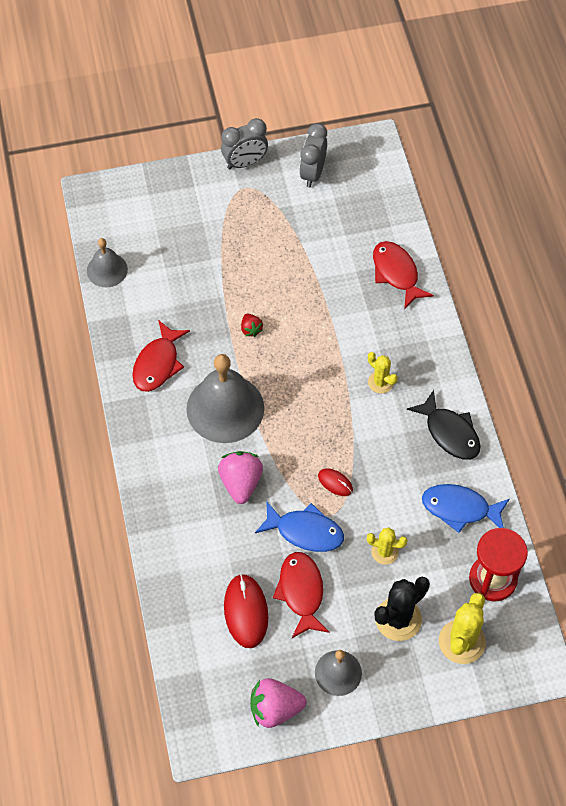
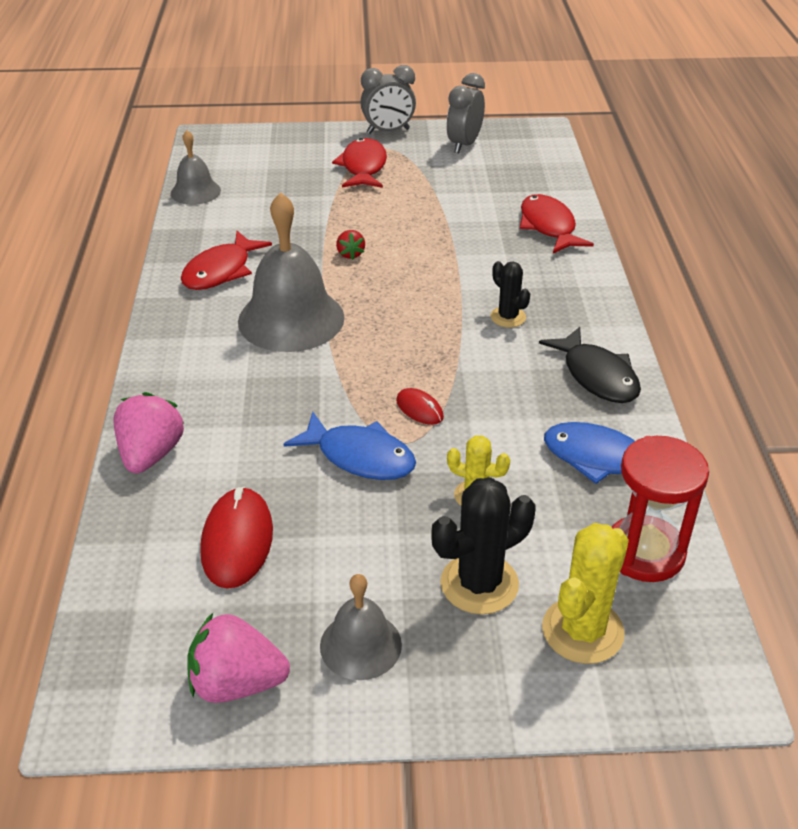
camera: 10 degrees right, 20 degrees down
(241, 483) = (284, 393): pink strawberry -> pink strawberry (151, 454)
(301, 592) = (332, 528): red fish -> red fish (363, 167)
(380, 382) = (508, 317): yellow cactus -> black cactus

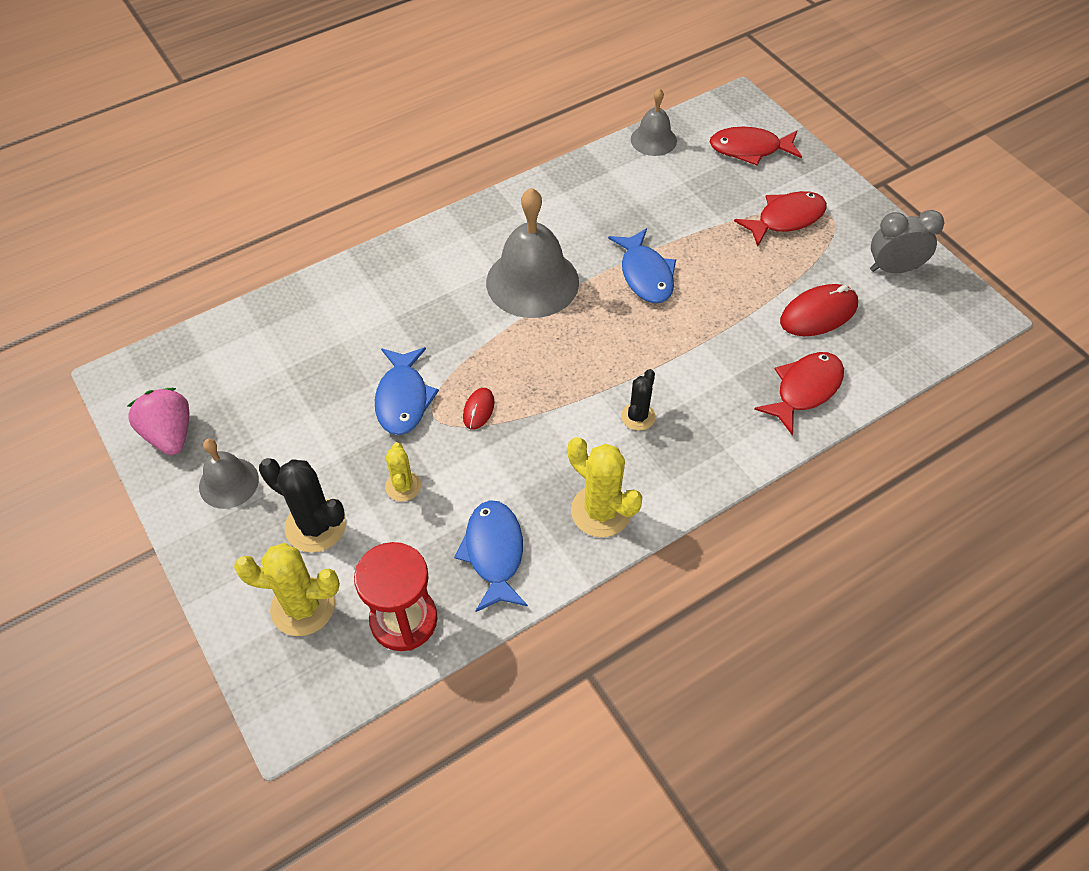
camera: 60 degrees right, 15 degrees up
(151, 454) = (337, 286): pink strawberry -> none
(221, 271) = (561, 211): red fish -> red fish (750, 149)
(237, 541) = (284, 373): red mouse -> red mouse (818, 313)
(350, 254) = (645, 274): red strawberry -> blue fish
(388, 131) = (864, 206): grey clock -> none
(597, 376) = (601, 511): black fish -> yellow cactus

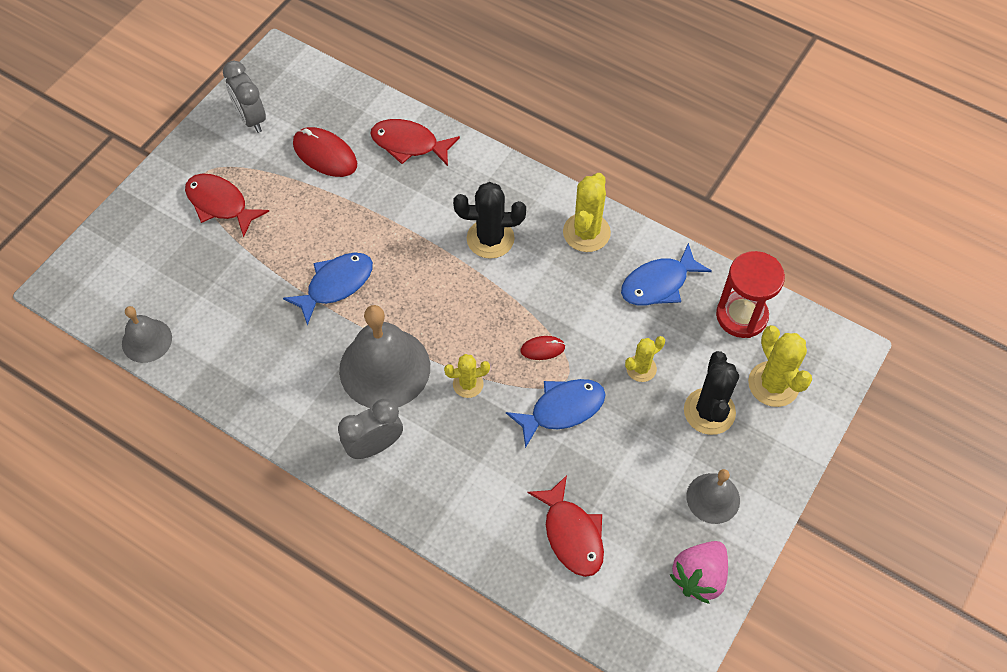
camera: 115 degrees left, 5 degrees up
(458, 251) = (374, 446): none -> grey clock
(477, 336) = (468, 384): none -> yellow cactus
(638, 416) = (490, 239): black cactus -> black cactus, size x1.66
(750, 149) = (132, 257): red fish -> red fish (572, 534)

